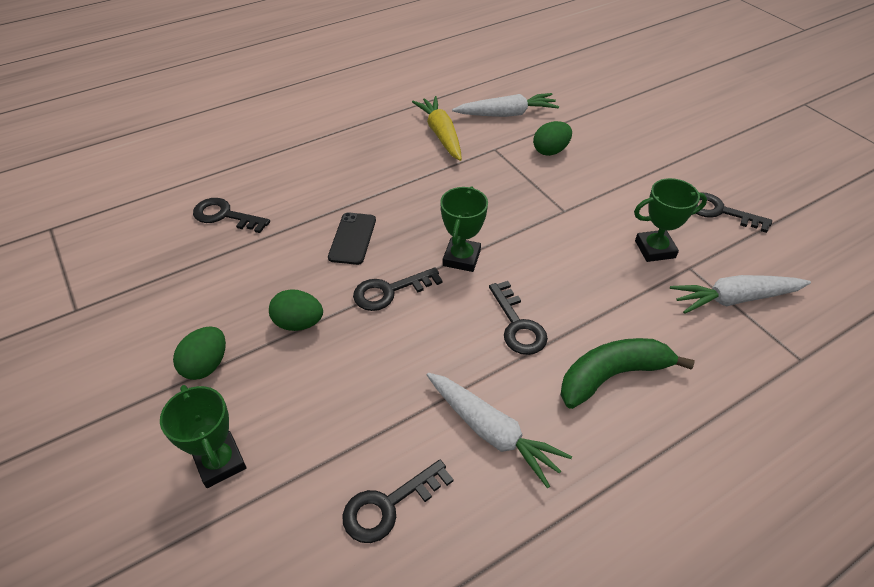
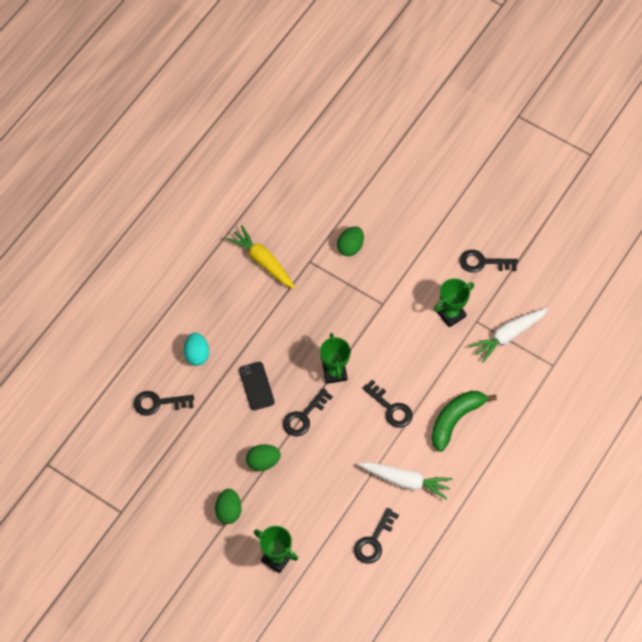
camera: 25 degrees left, 15 degrees up
(306, 187) = (197, 354): none -> turquoise egg
(506, 114) = (301, 218): white carrot -> none

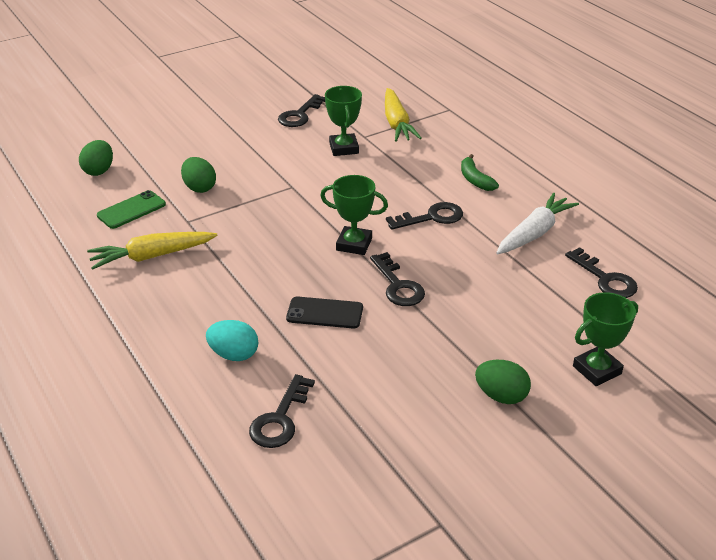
camera: 65 degrees left, 25 degrees down
(263, 462) = (442, 340): green egg -> green egg (99, 171)
(304, 221) = (131, 210): none -> green phone
(455, 420) = (475, 180): green banana -> green banana, size x0.61
(508, 335) = (396, 123): white carrot -> yellow carrot

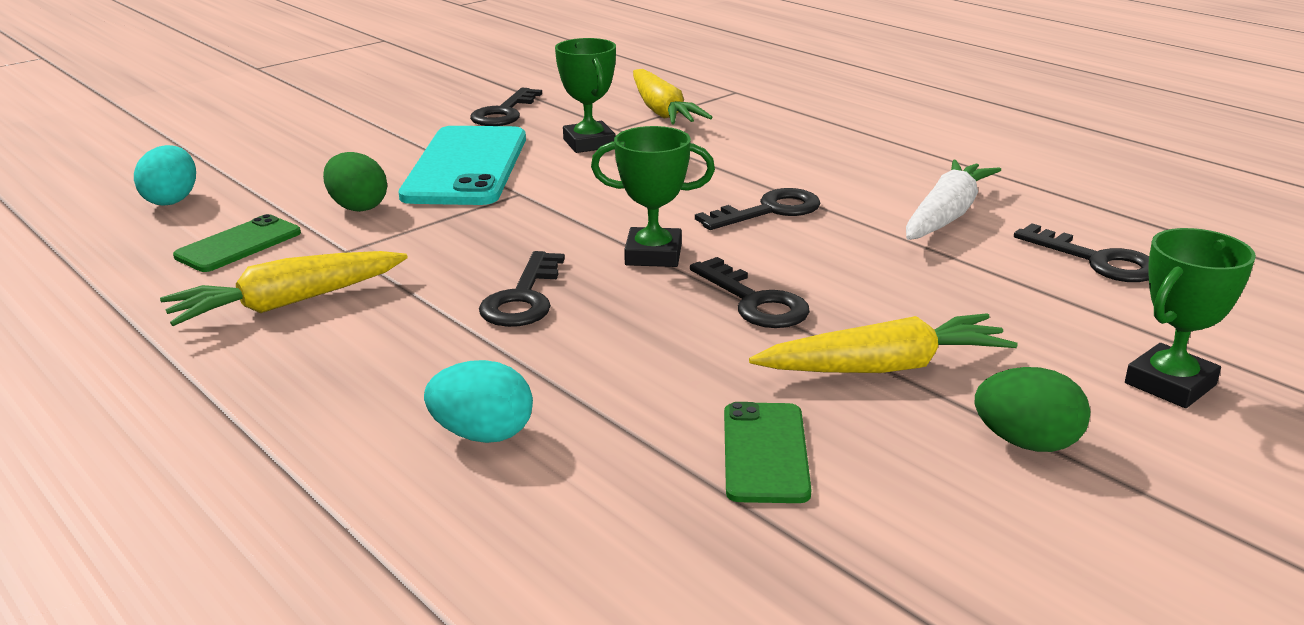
camera: 10 degrees left, 10 degrees down
(99, 171) = (172, 200): green egg -> turquoise egg
(266, 161) = (466, 167): none -> turquoise phone
(280, 418) = (611, 533): black key -> black key (523, 298)
(325, 313) = (638, 353): black phone -> none
(368, 384) = (765, 452): none -> green phone
(449, 339) = (884, 367): none -> yellow carrot
(475, 180) = (816, 162): green banana -> none

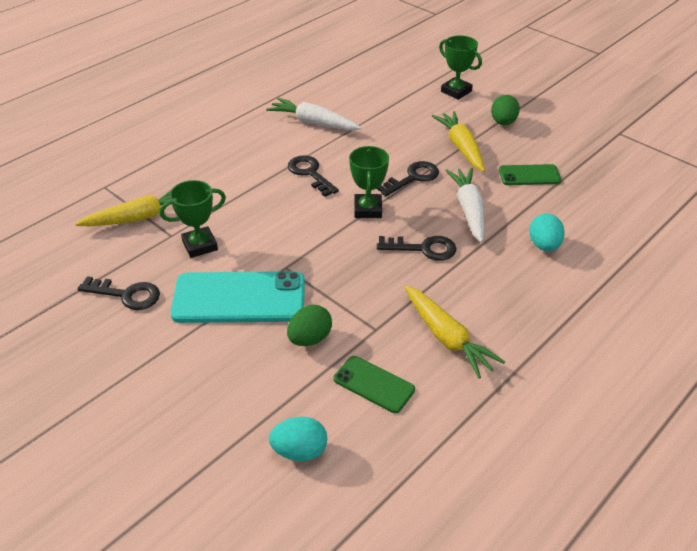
camera: 95 degrees left, 15 degrees up
(633, 354) = (469, 210): none -> white carrot
(1096, 260) = (359, 92): black key -> none

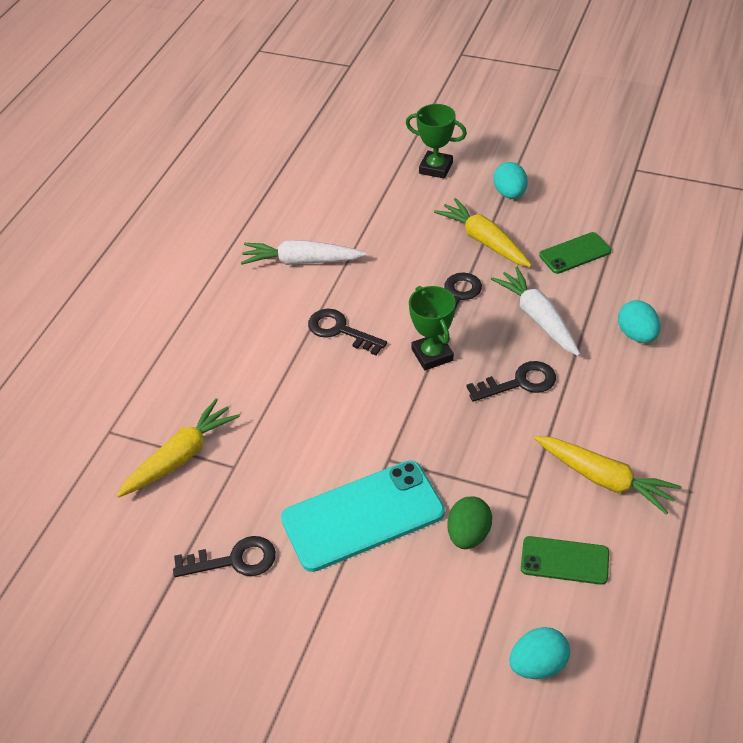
camera: 20 degrees left, 5 degrees up
(200, 245) = (276, 467): green trophy -> none
(503, 122) = (510, 194): green egg -> turquoise egg

